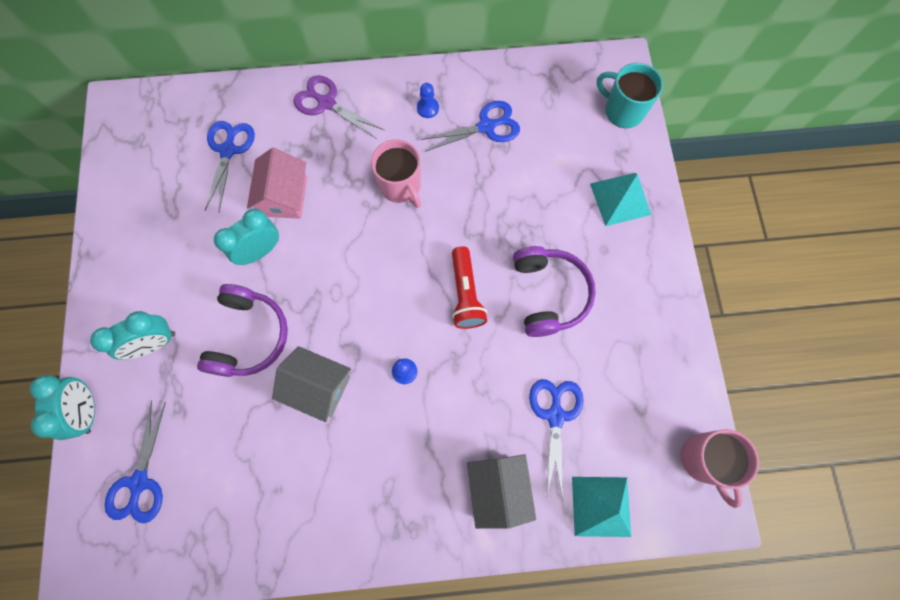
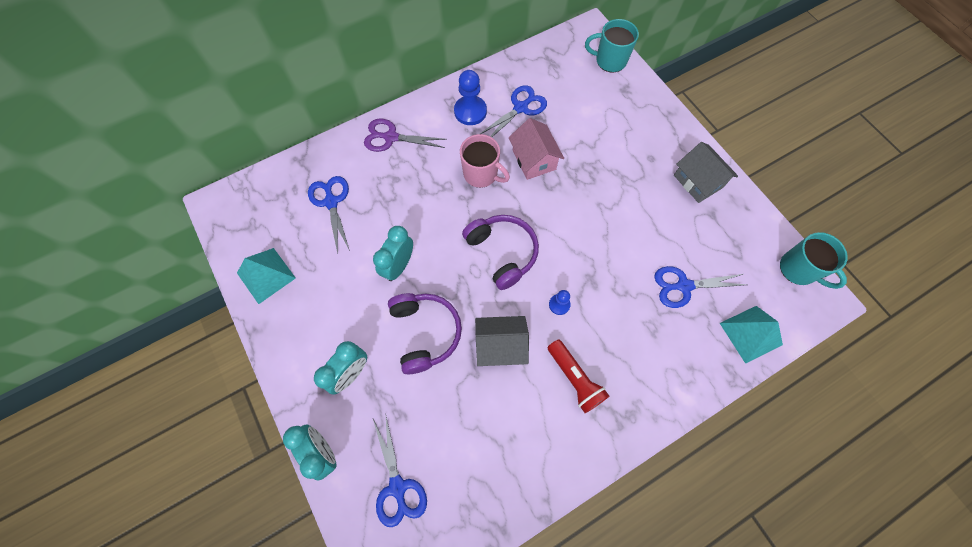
camera: 25 degrees left, 5 degrees down
(284, 196) = (396, 217): pink house -> pink house (534, 160)
(427, 108) = (470, 111): blue pawn -> blue pawn, size x1.80
(465, 294) = (572, 230): red flashlight -> red flashlight (575, 379)
(498, 488) = (674, 356): grey house -> grey house (698, 181)
(549, 294) = (631, 204): purple headphones -> purple headphones (502, 252)
(555, 415) = (684, 286): blue scissors -> blue scissors turned 75 degrees counterclockwise
(620, 199) = (642, 120): turquoise pyramid -> turquoise pyramid (266, 275)
(704, 460) = (798, 269): pink mug -> turquoise mug

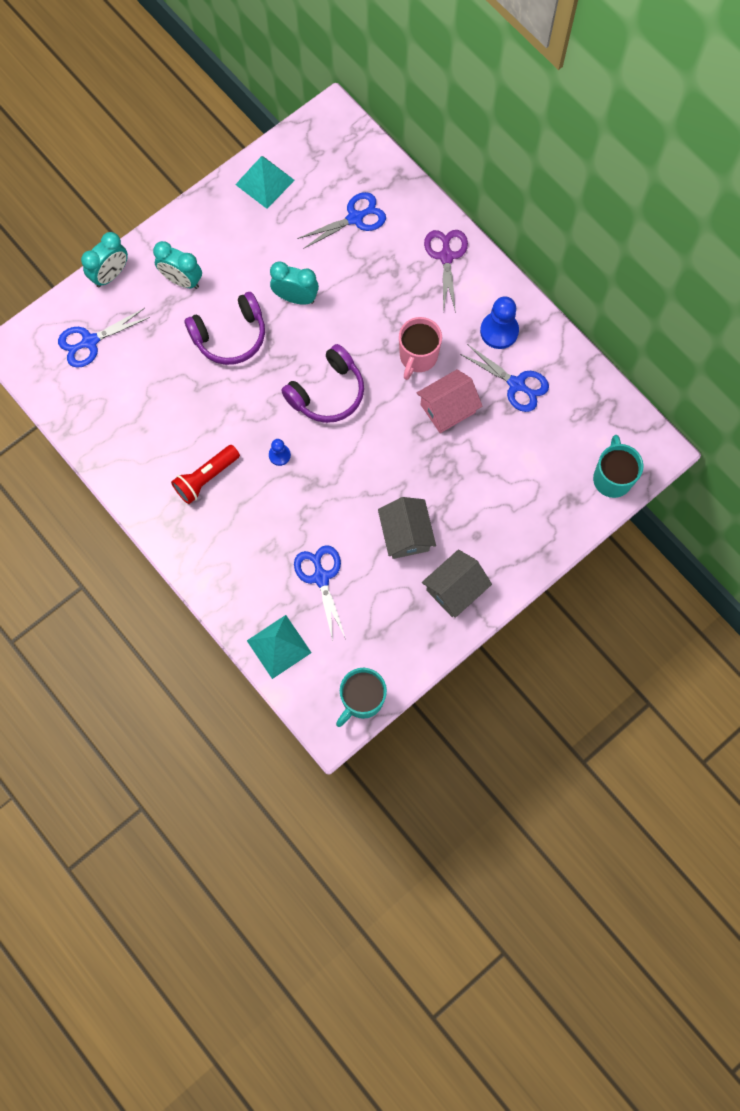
camera: 80 degrees right, 5 degrees up
(500, 345) = (228, 406): grey house -> grey house (406, 534)

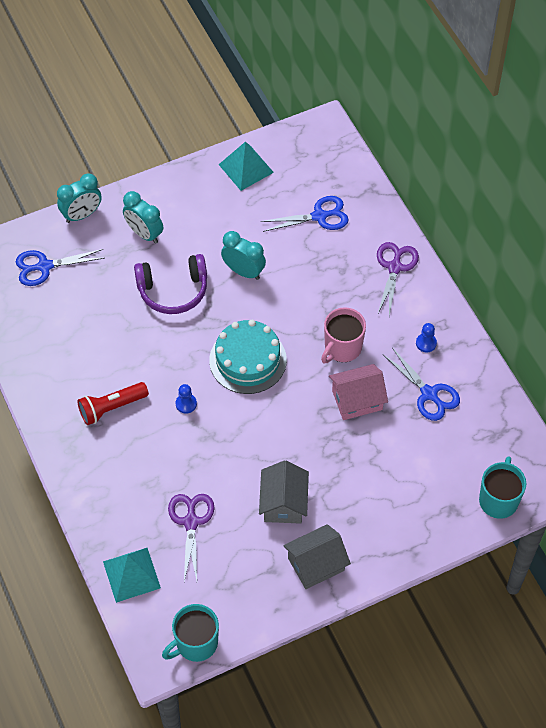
camera: 15 degrees right, 15 degrees down
(321, 577) = (191, 522): blue scissors -> purple scissors
(327, 393) = (248, 360): purple headphones -> turquoise cake
(499, 331) = (426, 343): blue pawn -> blue pawn, size x0.55

